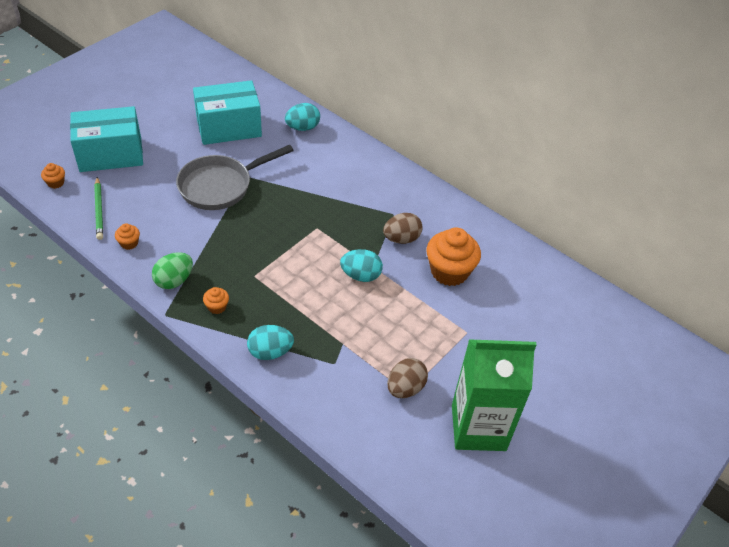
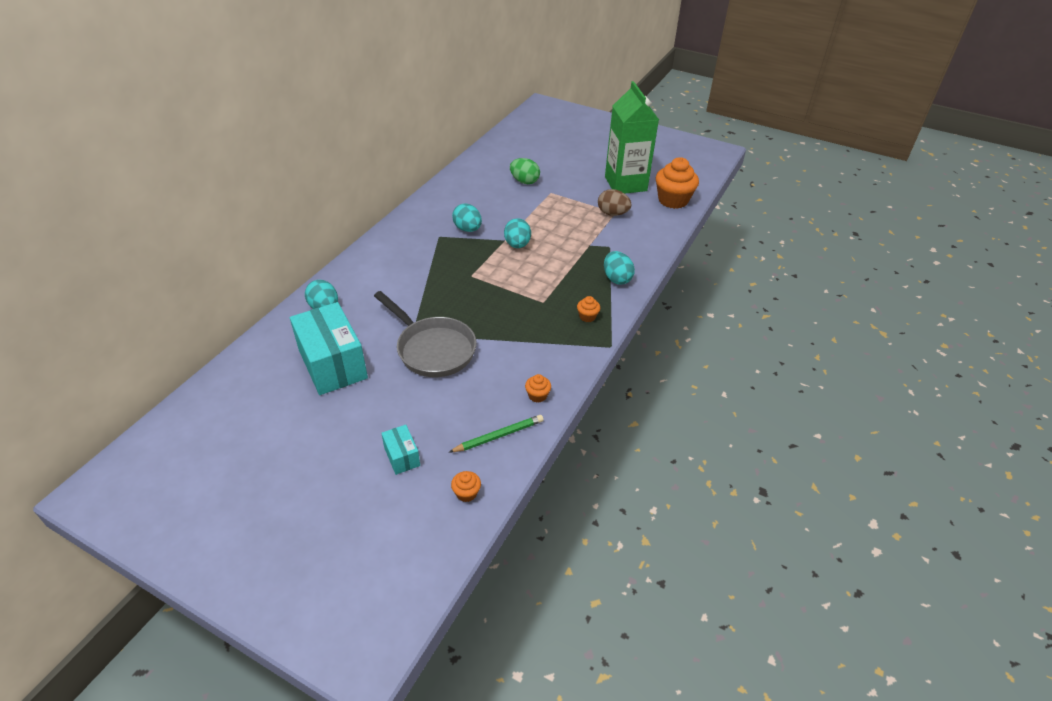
camera: 100 degrees left, 5 degrees down
(111, 154) = (402, 456): turquoise box -> turquoise box, size x0.47
(174, 280) = (570, 350): green egg -> green egg (524, 181)
(401, 239) = (467, 229): brown egg -> turquoise egg
(449, 271) = (495, 204): orange cupcake -> orange cupcake (673, 200)

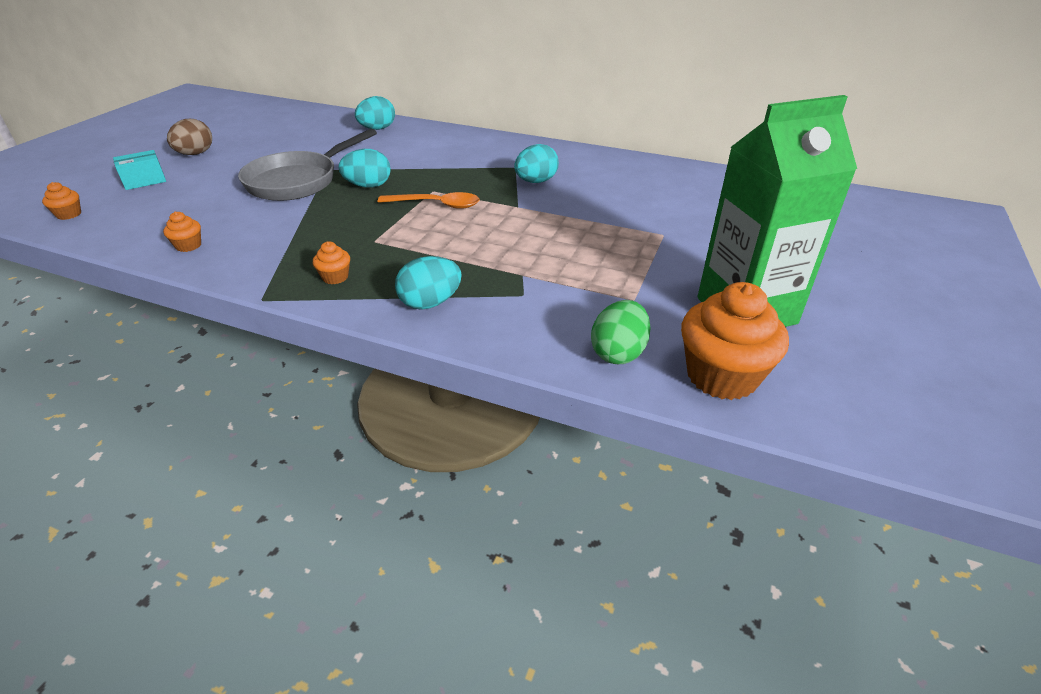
camera: 85 degrees right, 5 degrees down
(332, 364) = (291, 141): turquoise box -> none
(494, 274) = (436, 205): none -> orange spoon
(499, 435) = (137, 226): green pencil -> none
(517, 245) = (508, 216): turquoise egg -> turquoise egg (368, 186)
(524, 181) = (682, 212): green egg -> green egg (618, 353)
(612, 213) = (629, 296): brown egg -> brown egg (195, 154)

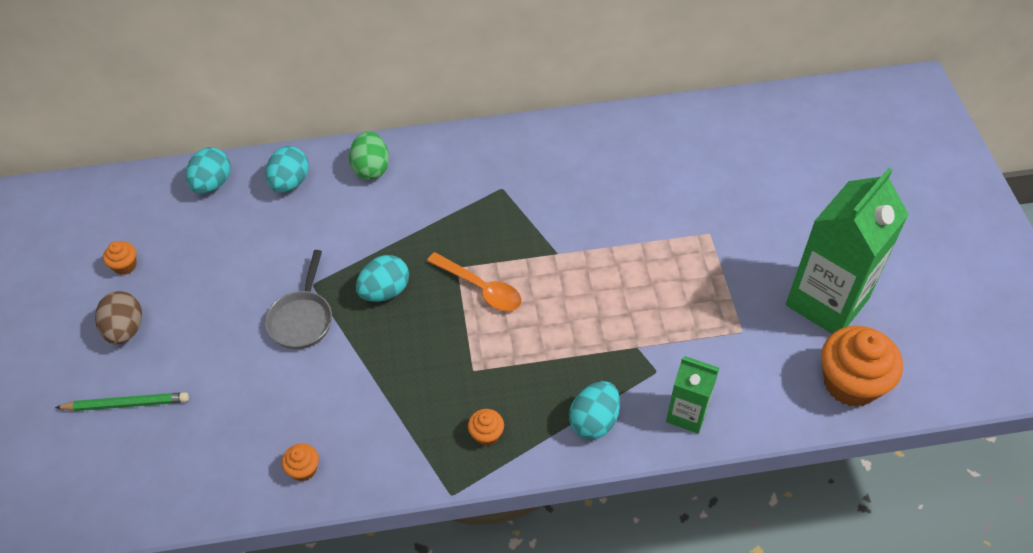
camera: 30 degrees left, 15 degrees up
(69, 214) = (113, 496): orange cupcake -> orange cupcake (125, 265)
(144, 181) = (127, 404): turquoise box -> green pencil
(298, 181) = (302, 319): grey pan -> grey pan, size x0.62
(436, 205) = (480, 288): orange spoon -> orange spoon turned 60 degrees clockwise
(520, 331) = (687, 414): none -> green carton
(536, 182) = (542, 204): turquoise egg -> turquoise egg (212, 184)
(618, 353) = (771, 398): green egg -> green egg (371, 168)

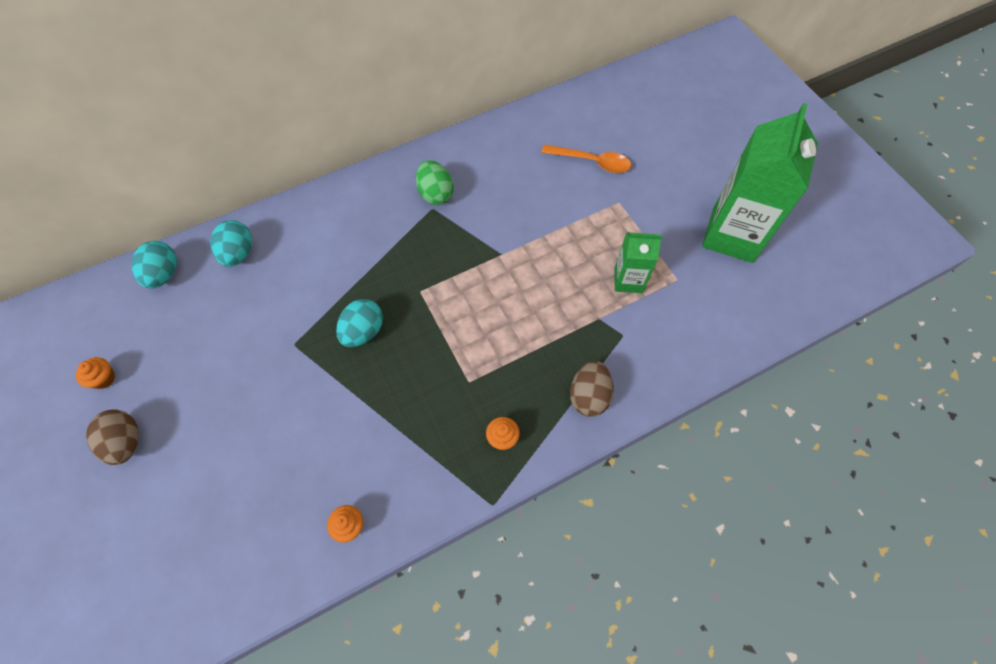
camera: 20 degrees left, 10 degrees up
(127, 404) = (153, 517): green pencil -> none
(302, 319) = (296, 380): grey pan -> none
(371, 168) = (309, 221): green egg -> green egg (435, 194)
(480, 288) = (447, 304): orange spoon -> orange spoon (591, 162)
(594, 421) = (589, 396): turquoise egg -> brown egg
(687, 414) = (662, 365): green carton -> green carton (628, 280)
(850, 383) = (777, 298): orange cupcake -> none

